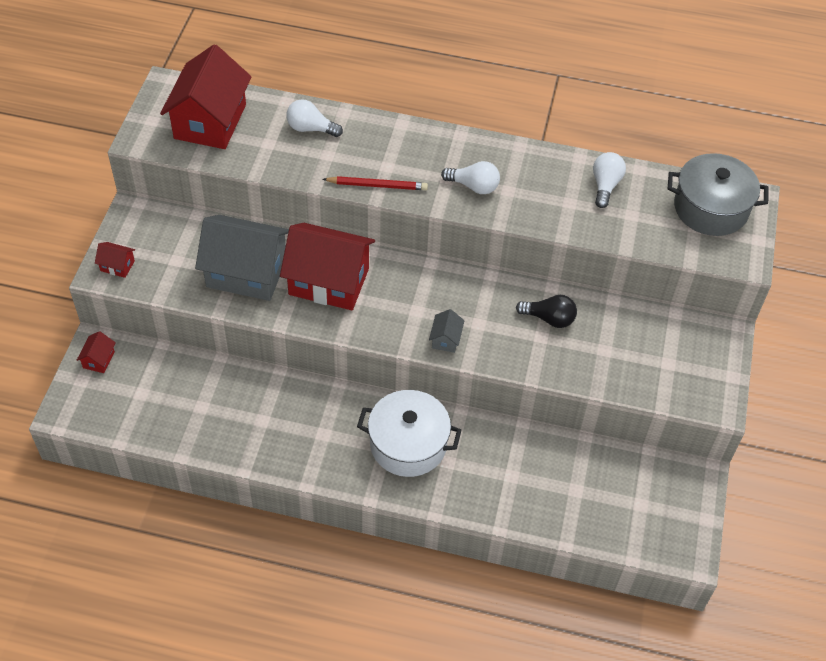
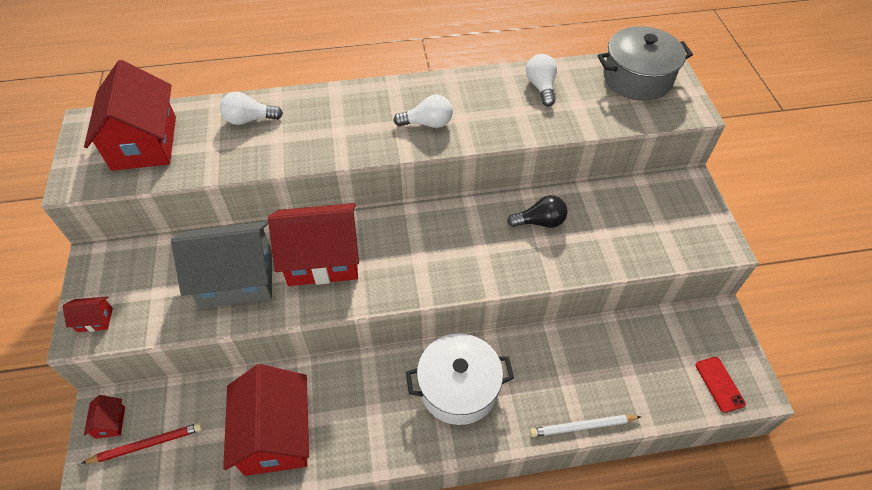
camera: 20 degrees left, 0 degrees up
(231, 421) = (275, 434): none -> red house
(377, 185) = (337, 151): red pencil -> red pencil (146, 444)
(445, 339) = (458, 275): grey house -> none
(505, 518) = (582, 426): none -> white pencil
(658, 534) = (719, 384): none -> red phone

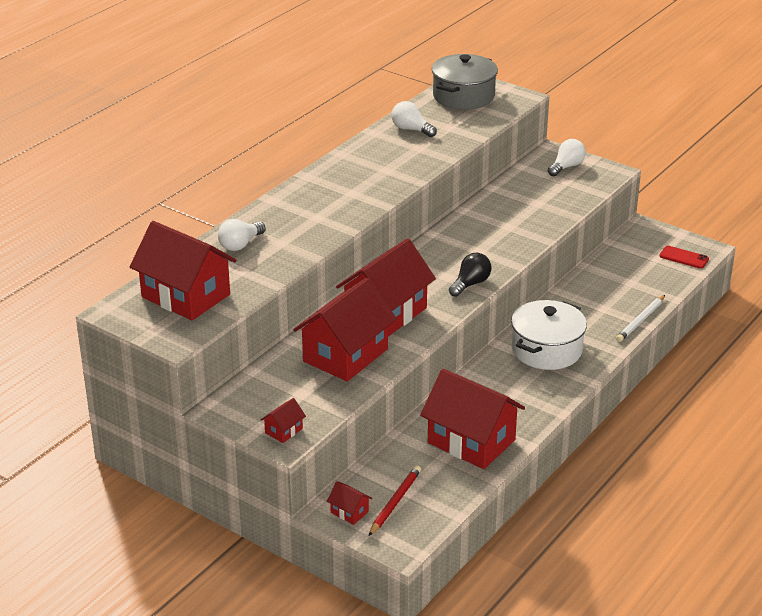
camera: 45 degrees left, 20 degrees down
(236, 279) = (345, 355): grey house -> red house
(427, 123) = (370, 183): white light bulb -> white light bulb (566, 167)
(540, 222) = (493, 218): black light bulb -> black light bulb (470, 284)

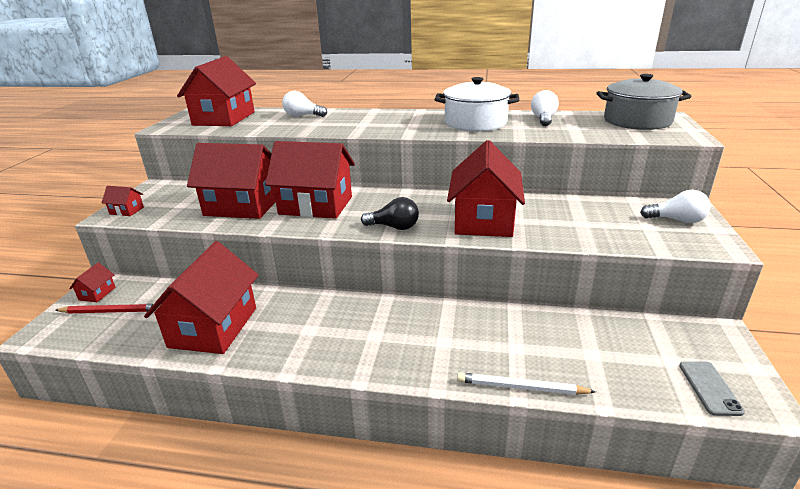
camera: 65 degrees right, 5 degrees down
(495, 240) = (484, 220): none -> red house
(546, 350) = (399, 330): white pot -> white pot (475, 123)
(684, 257) = (709, 388): red phone -> grey phone

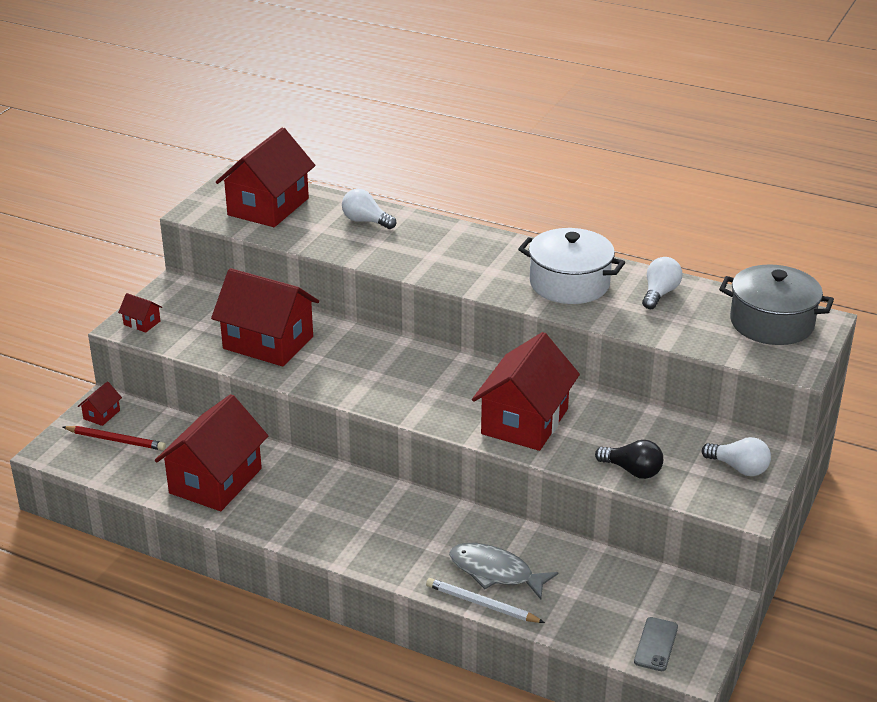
camera: 15 degrees right, 5 degrees up
(316, 205) = (350, 359): red house -> none
(394, 227) = (422, 410): black light bulb -> black light bulb (632, 471)
(513, 353) = (495, 572): none -> grey fish

